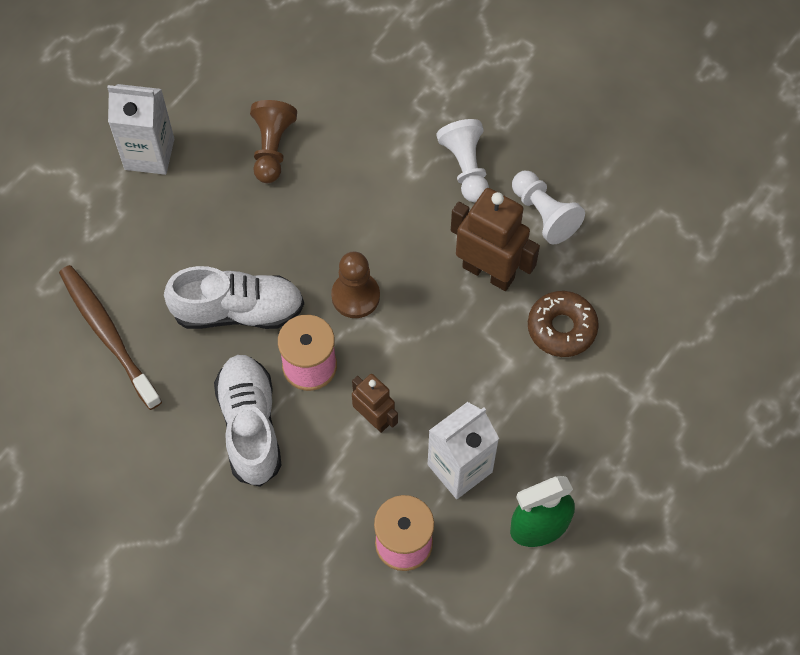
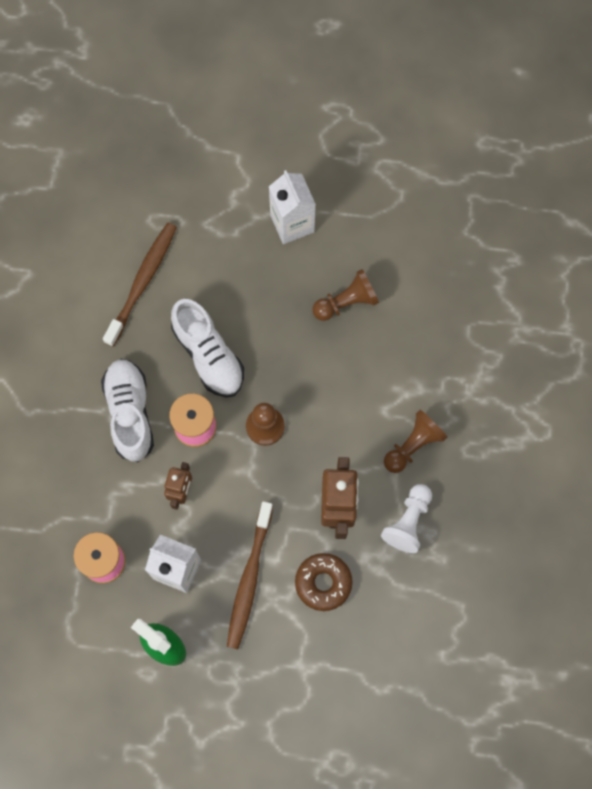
camera: 60 degrees right, 10 degrees up
(250, 426) = (130, 413): white shoe -> white shoe turned 60 degrees counterclockwise
(466, 168) = (413, 445): white pawn -> brown pawn
(515, 399) = (249, 579): none -> brown toothbrush

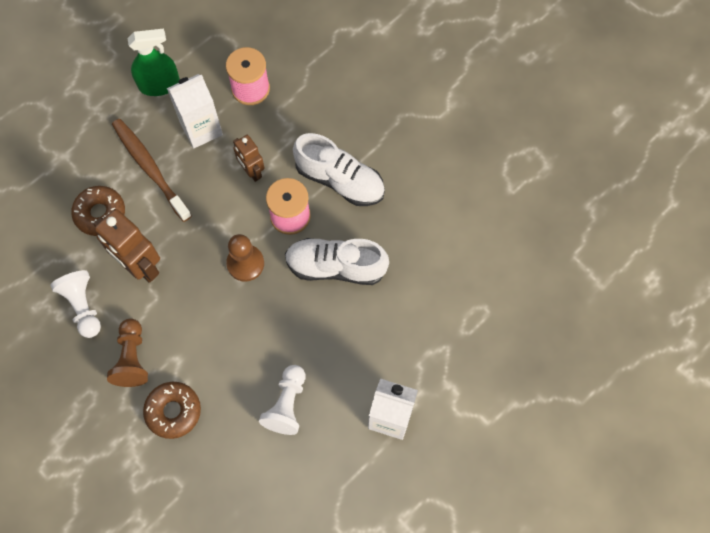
camera: 130 degrees right, 5 degrees down
(142, 282) = (436, 264): brown toothbrush -> none
(346, 302) = (287, 404): brown pawn -> white pawn
(423, 378) = (173, 411): none -> brown donut

